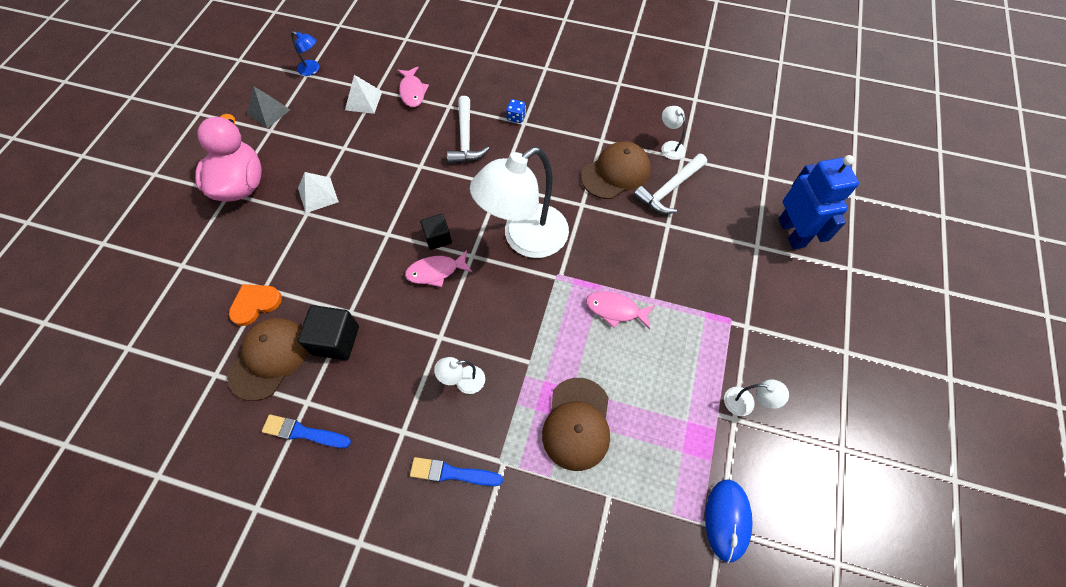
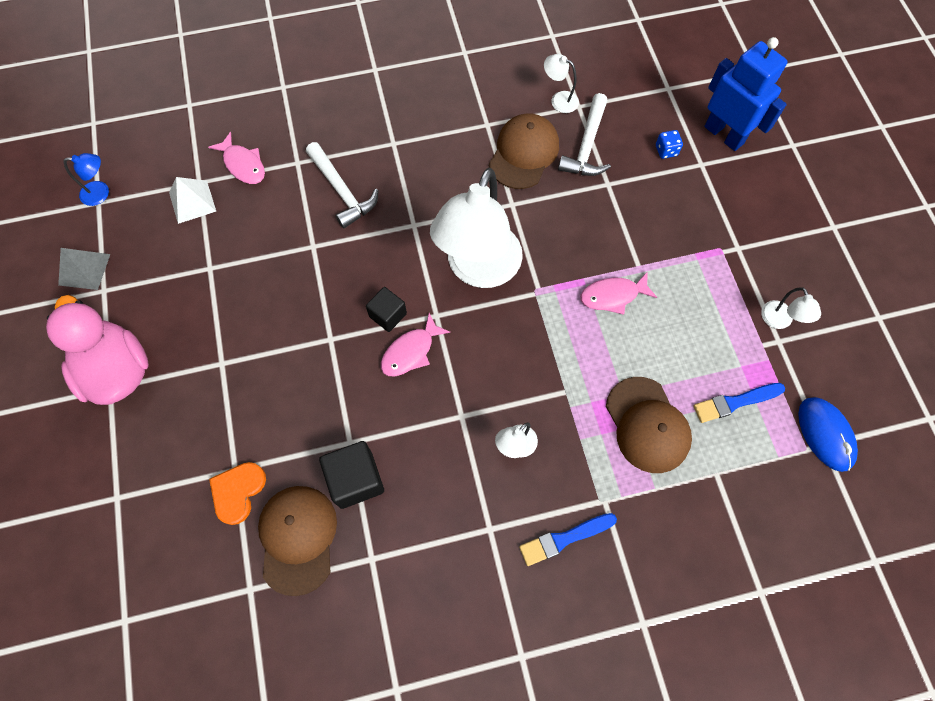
camera: 30 degrees left, 5 degrees up
(304, 432) = (391, 589): blue brush -> blue brush (735, 402)
(318, 195) = (219, 336): white pyramid -> none
(516, 117) = (380, 141): blue dice -> blue dice (666, 151)
(745, 403) = (779, 321): white lamp -> white lamp turned 90 degrees clockwise

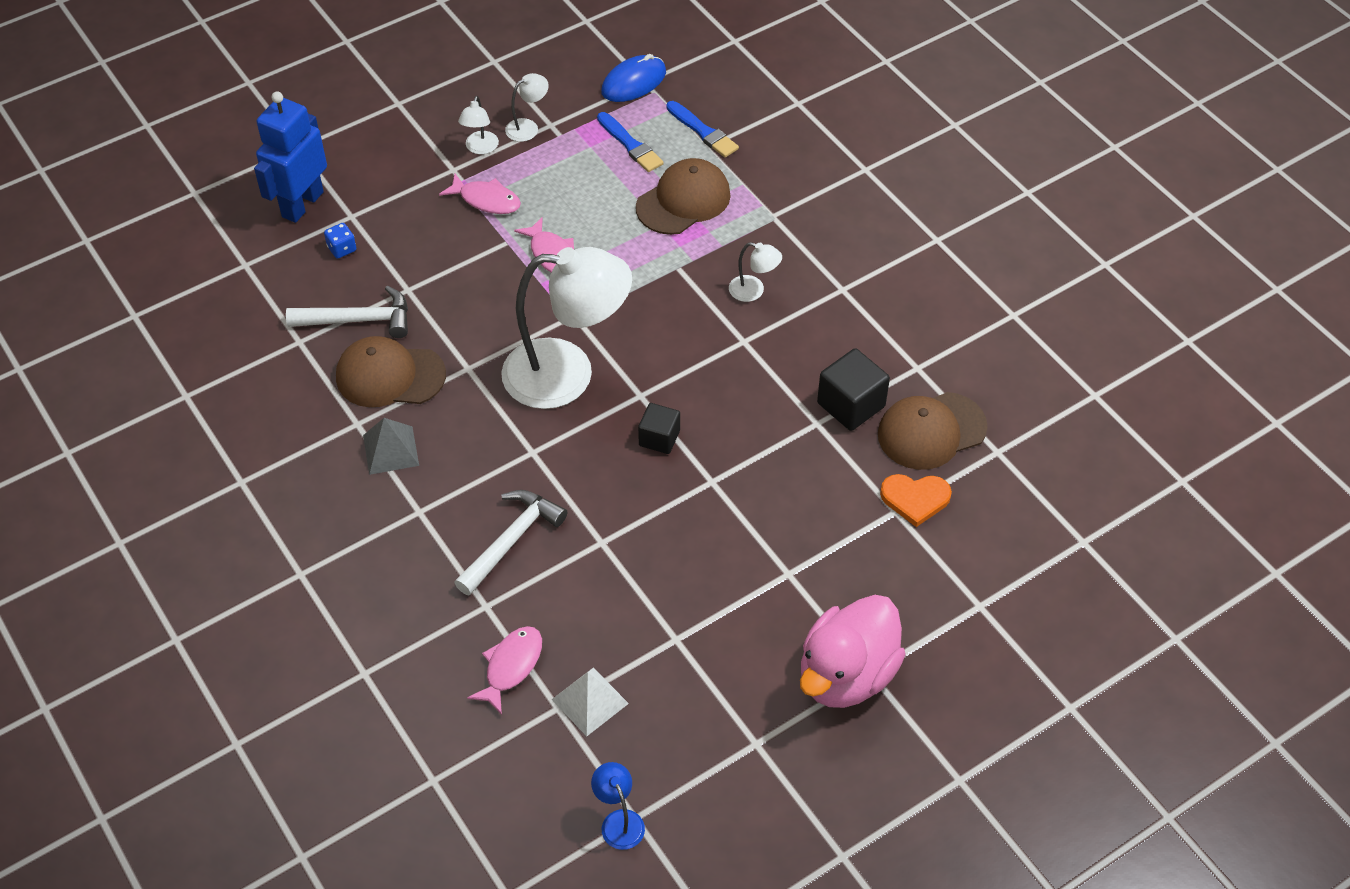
camera: 110 degrees left, 15 degrees down
(84, 269) = (737, 781): grey pyramid -> grey pyramid (390, 450)
(410, 352) = (693, 404): pink fish -> pink fish (486, 200)
(559, 99) = (294, 362): white lamp -> white lamp (480, 148)
(564, 538) = (822, 235): blue brush -> blue brush (703, 131)

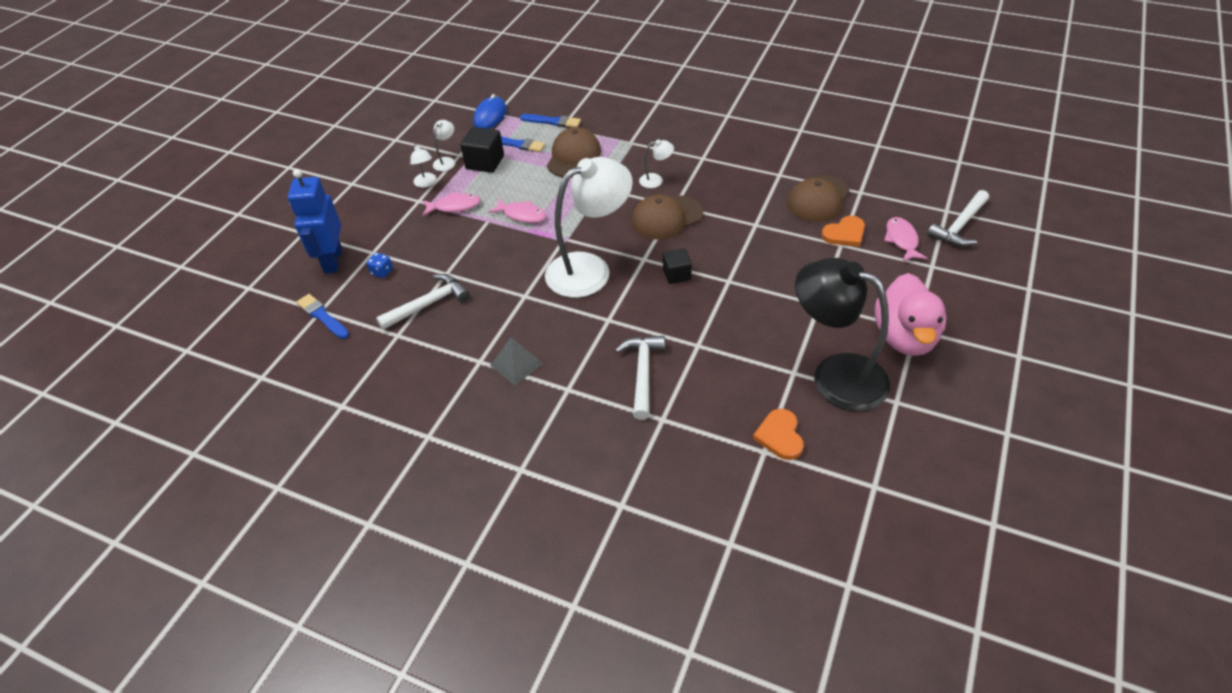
camera: 30 degrees left, 5 degrees down
(241, 273) = (322, 316): none -> blue brush
(390, 376) = (477, 324): brown cap -> brown cap (666, 218)
(511, 666) = (712, 444): pink fish -> pink fish (901, 240)
(589, 701) = (780, 436): white pyramid -> orange heart
(619, 821) = (867, 494): blue lamp -> none
(719, 671) = (835, 375): none -> black lamp
(851, 405) = (764, 207): black cube -> black cube (485, 162)
(1076, 573) = (959, 226): none -> white hammer

